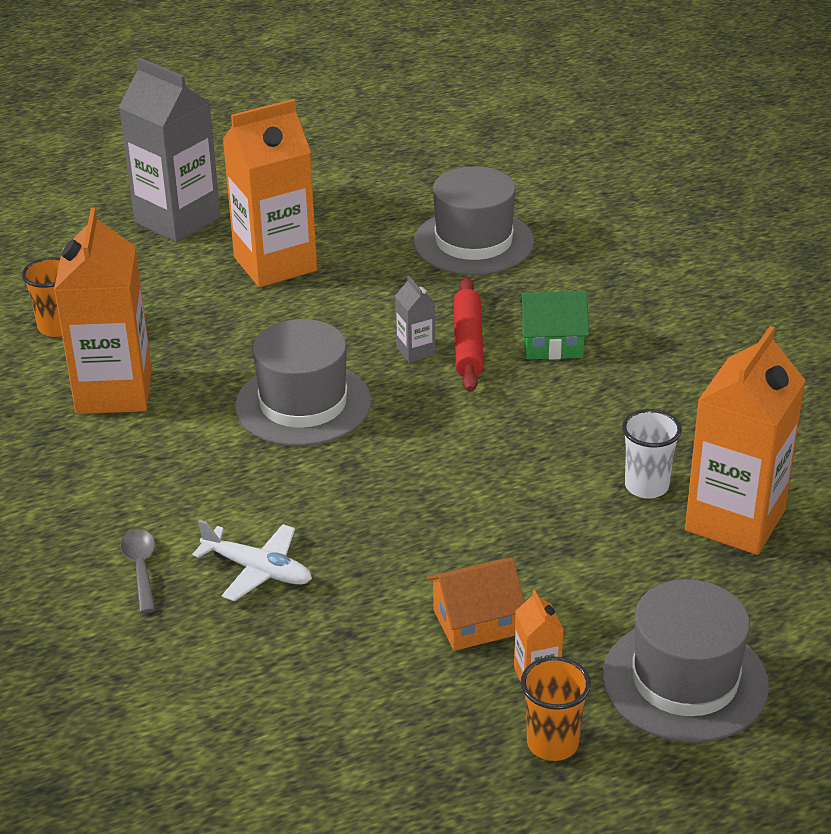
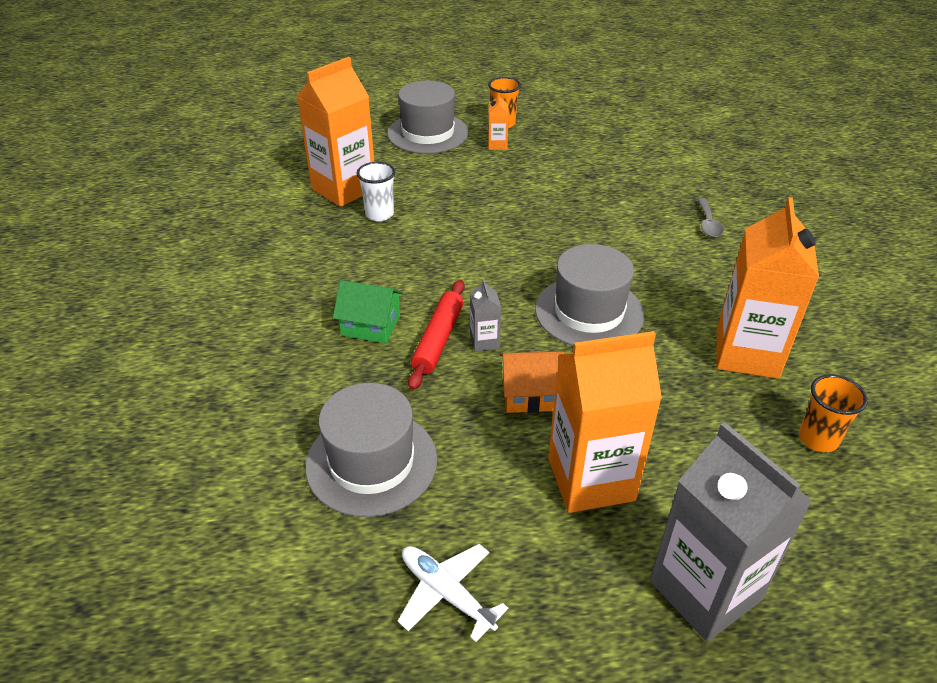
camera: 165 degrees left, 5 degrees up
(257, 570) = (635, 211): white plane -> white plane (447, 593)
(475, 622) = (518, 169): orange house -> orange house (530, 394)

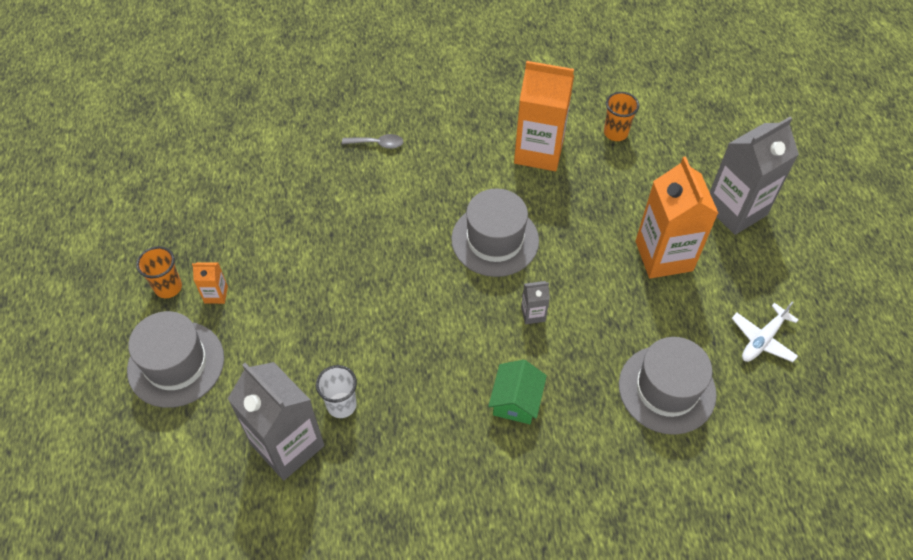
camera: 90 degrees left, 15 degrees up
(344, 189) = (288, 445): orange carton -> grey carton
(438, 340) = (532, 347): red rolling pin -> none
(530, 394) = (590, 285): orange house -> none

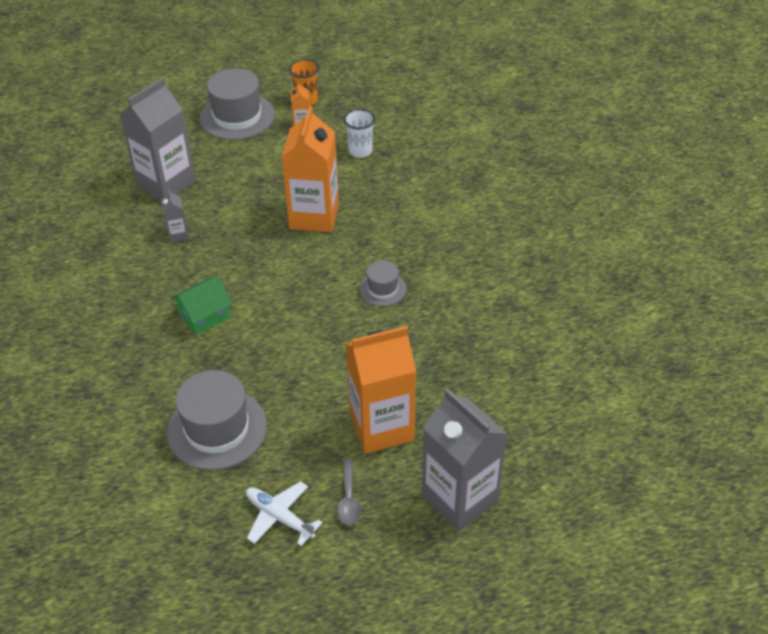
camera: 85 degrees right, 10 degrees down
(341, 405) = (201, 208): white cup -> white cup (360, 151)
(377, 144) = (486, 196): grey spoon -> grey spoon (348, 499)
(495, 240) = (382, 289): grey hat -> grey hat, size x0.53
(516, 401) = (204, 315): green house -> green house turned 45 degrees counterclockwise
(533, 314) = (298, 322): grey carton -> grey carton (178, 234)
(539, 151) = (506, 315): orange carton -> orange carton (314, 216)
(615, 133) = (552, 381): orange cup -> none

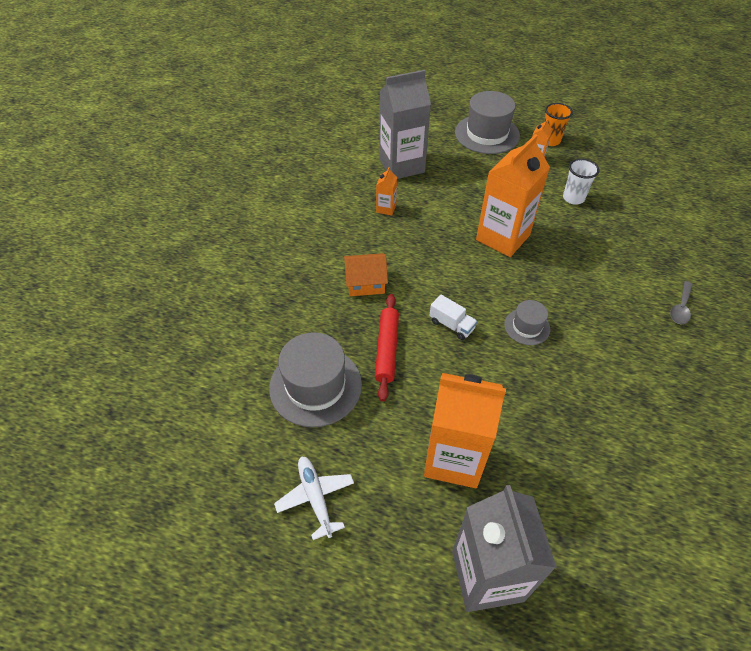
camera: 30 degrees right, 5 degrees up
(178, 234) = (386, 208): grey carton -> orange carton
(204, 315) = (365, 283): green house -> orange house
(265, 366) = (387, 349): none -> red rolling pin
(313, 317) = (451, 325): none -> white truck
(348, 499) = (384, 515): grey spoon -> grey spoon (680, 308)

